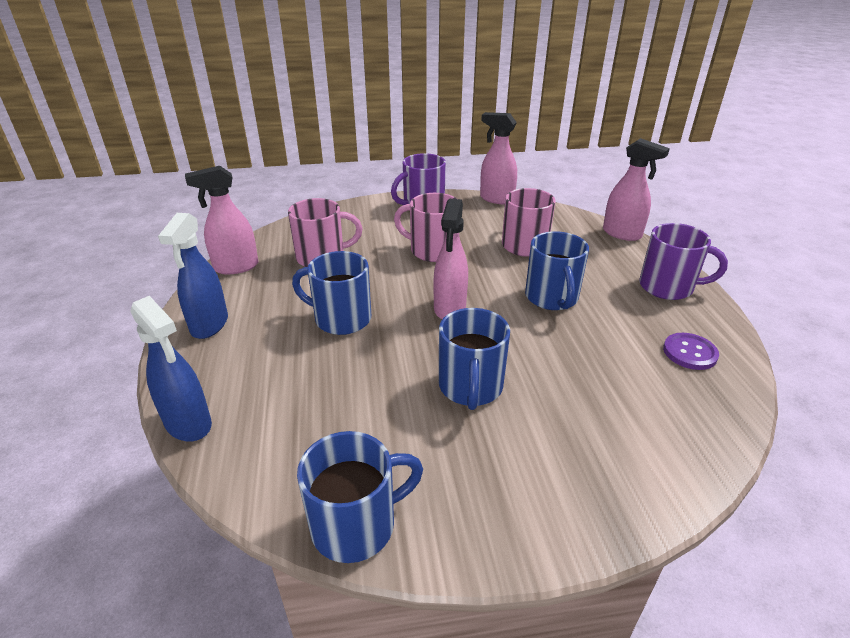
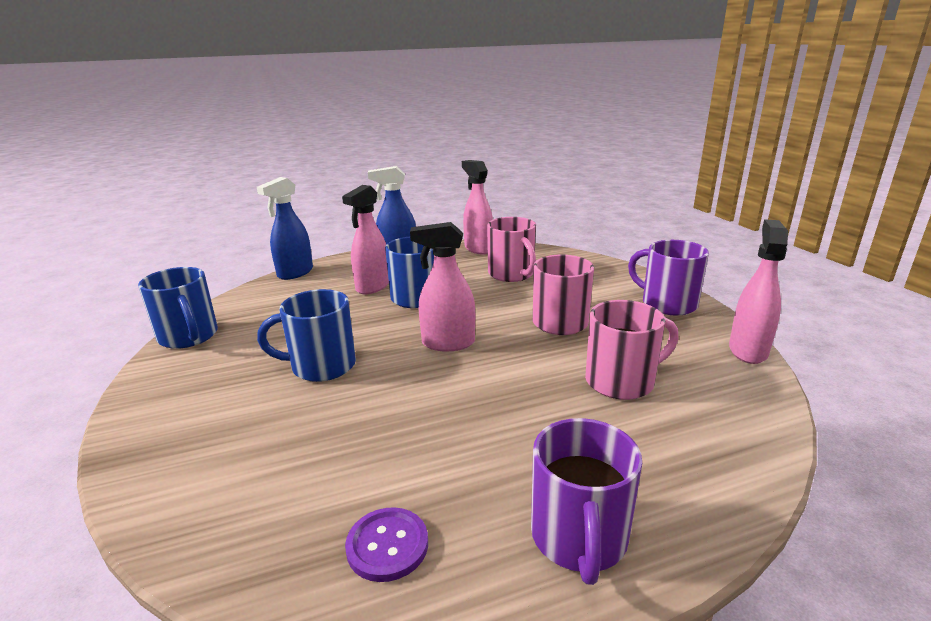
camera: 80 degrees right, 10 degrees down
(552, 298) = (493, 409): blue mug -> none
(622, 234) = (750, 486): pink spray bottle -> pink spray bottle (372, 287)

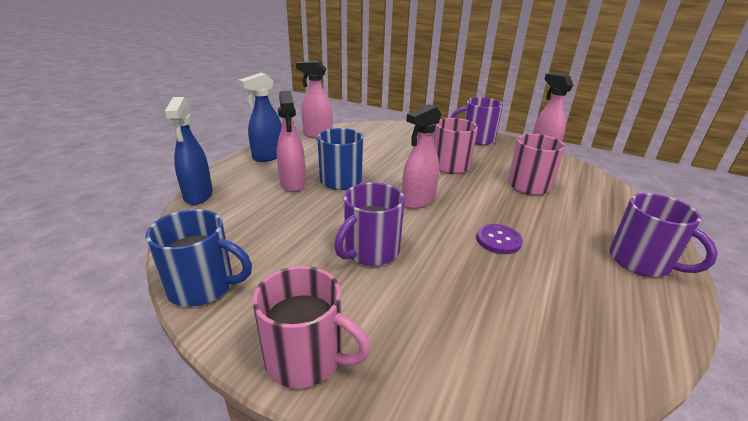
camera: 45 degrees left, 5 degrees up
(321, 366) = (370, 251): blue mug -> purple mug
(387, 545) = (601, 319): purple button -> purple button (498, 240)
(512, 274) = (371, 146): pink mug -> pink mug (306, 358)

